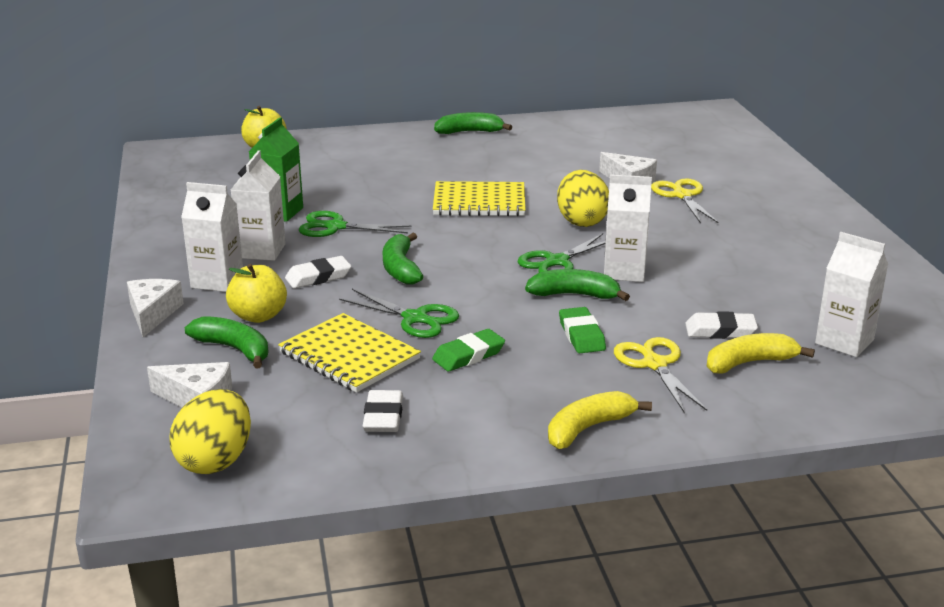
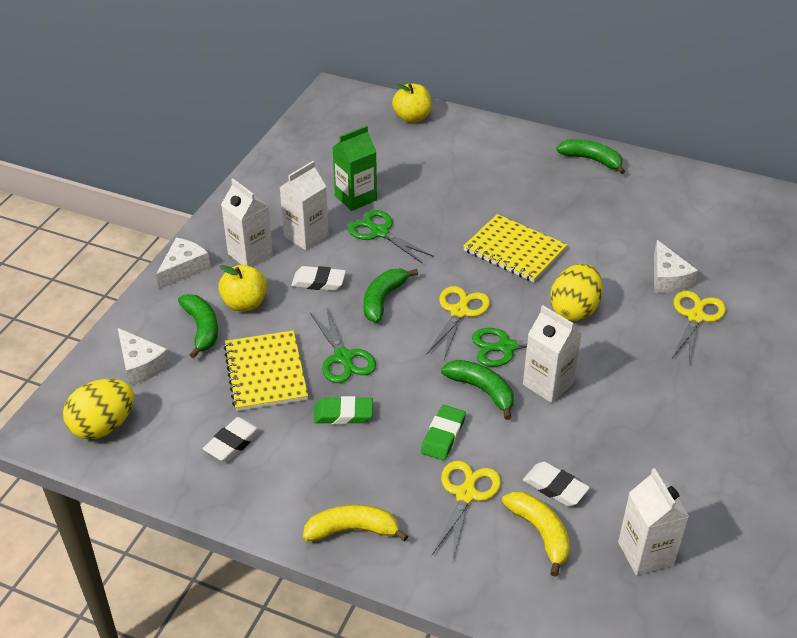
camera: 35 degrees right, 15 degrees up
(484, 254) = (459, 312): none -> yellow scissors
(749, 363) = (540, 533): yellow banana -> yellow banana turned 45 degrees clockwise

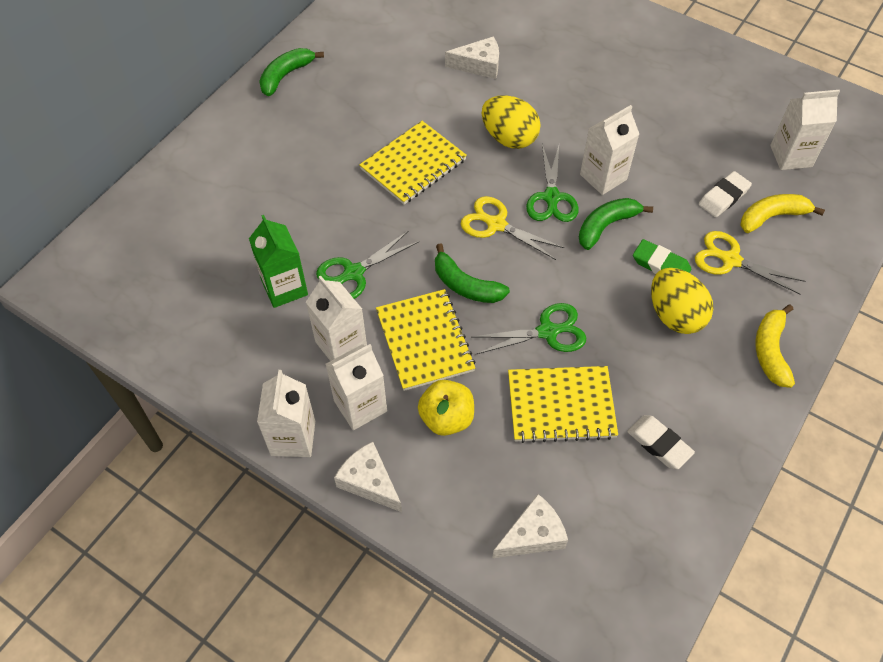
camera: 80 degrees left, 15 degrees up
(103, 426) = (626, 577): yellow egg -> yellow egg (674, 315)
(202, 329) = (481, 466): green banana -> none
(218, 225) = (293, 438): none -> white carton
(318, 282) = (424, 341): white eraser -> yellow notebook
(343, 414) = (627, 341): green eraser -> none
(412, 117) = (145, 211): yellow apple -> none
(695, 317) = (533, 60): yellow scissors -> none

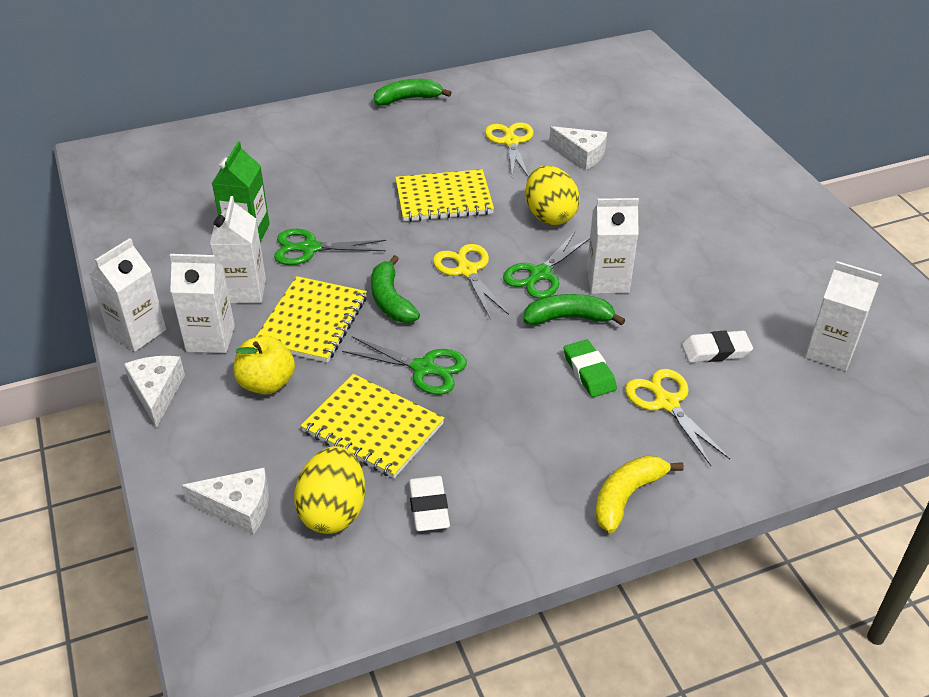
camera: 35 degrees right, 15 degrees down
(413, 79) = (511, 142): none -> yellow scissors
(674, 315) = (559, 417): yellow egg -> yellow egg (333, 511)
(772, 217) = (752, 390): yellow banana -> none

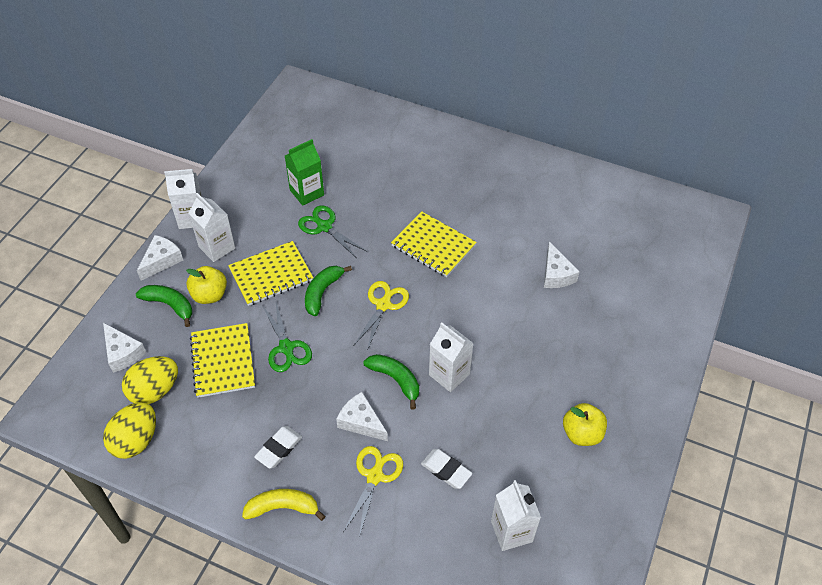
camera: 45 degrees right, 10 degrees up
(244, 290) = (263, 230): white carton -> none
(408, 99) = (505, 156): green banana -> green banana (169, 305)
(428, 507) = (193, 426): white eraser -> white eraser (279, 449)
(511, 142) = (525, 233): yellow scissors -> none
(540, 274) = (418, 339): green scissors -> none
(550, 215) = (477, 304): yellow egg -> yellow egg (136, 440)
(589, 372) = (361, 422): green eraser -> white cheese
(771, 247) = (582, 433): none -> yellow apple

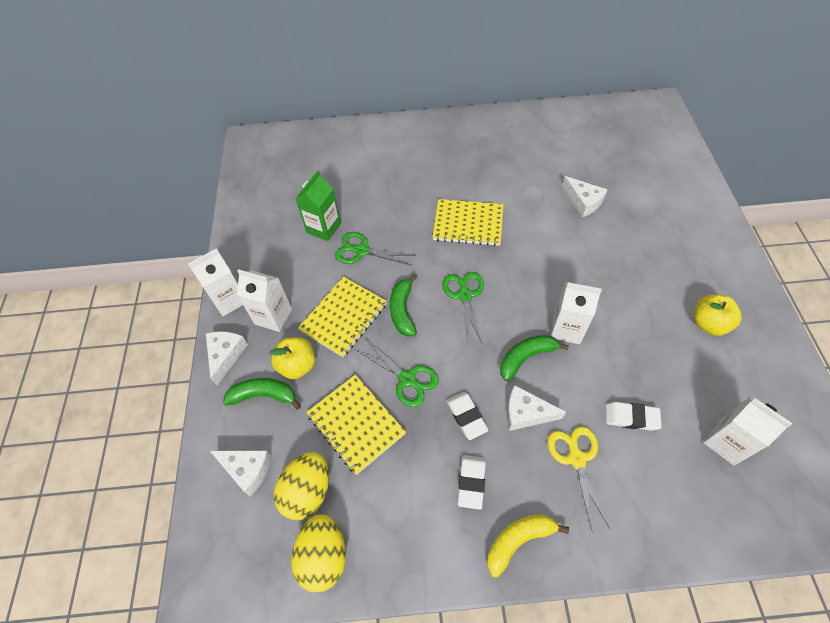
camera: 25 degrees left, 5 degrees up
(311, 399) = (466, 416): none -> white eraser
(383, 305) = (465, 295): yellow scissors -> green scissors
(395, 380) = (526, 357): green banana -> green banana turned 45 degrees counterclockwise

